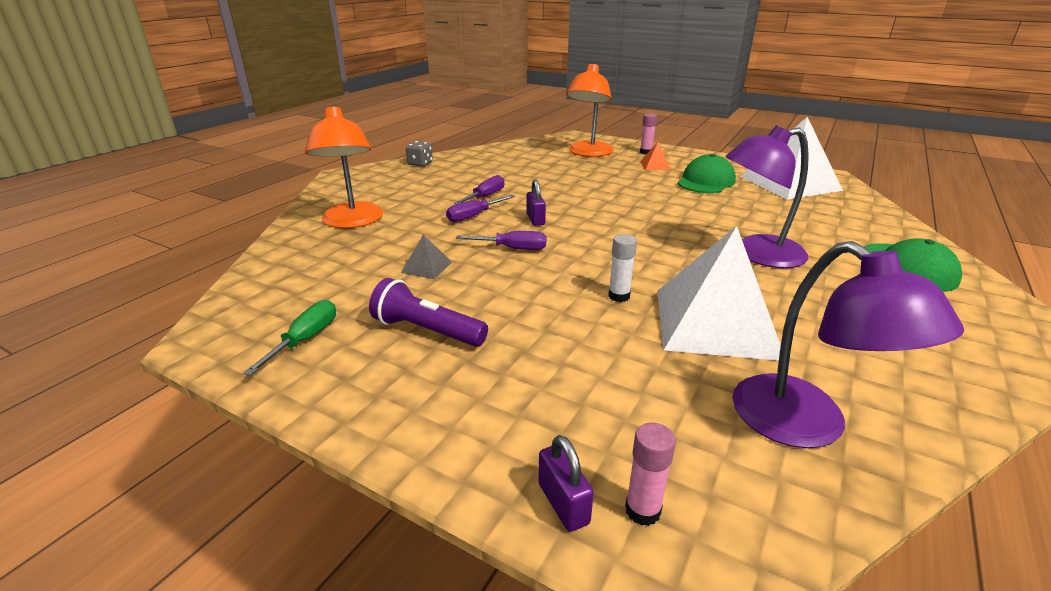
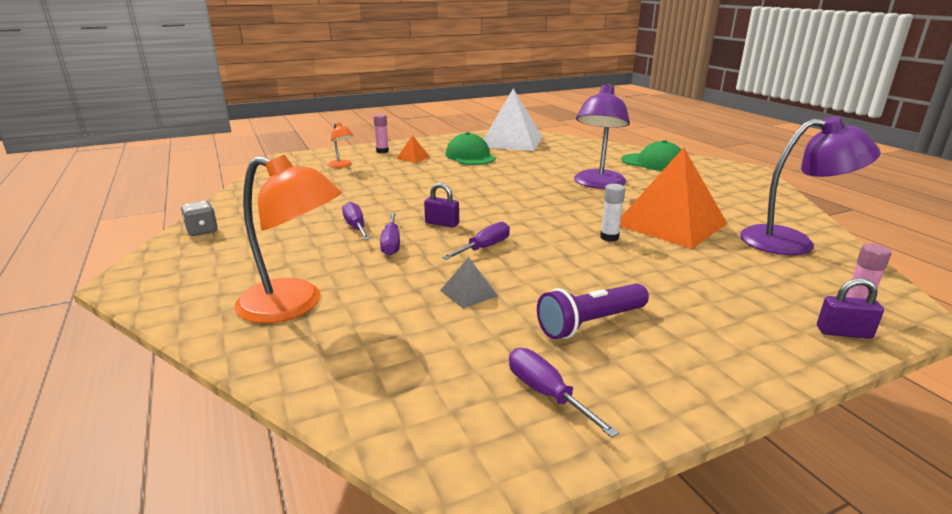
camera: 55 degrees left, 5 degrees down
(305, 339) = (546, 394): green screwdriver -> purple screwdriver
(588, 153) = (342, 166): orange lamp -> orange lamp, size x0.49
(715, 322) = (670, 224): white pyramid -> orange pyramid

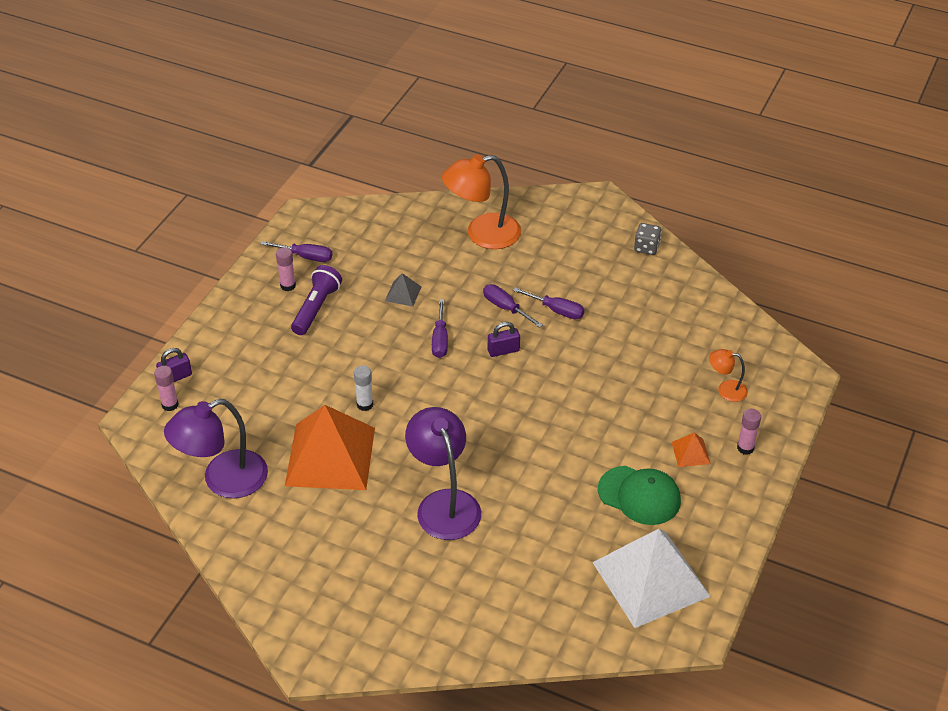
camera: 140 degrees right, 20 degrees up
(610, 366) = (288, 286): none -> pink glue stick
(653, 162) = (427, 611): green cap -> none

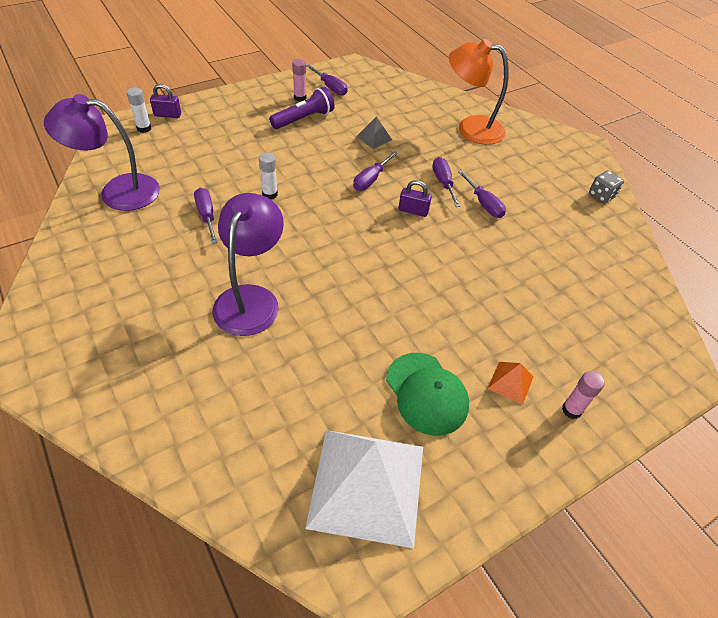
camera: 30 degrees right, 5 degrees up
(170, 405) = (144, 128): pink glue stick -> white glue stick
(330, 456) = (207, 215): orange pyramid -> purple screwdriver
(726, 390) = (591, 344): orange lamp -> none

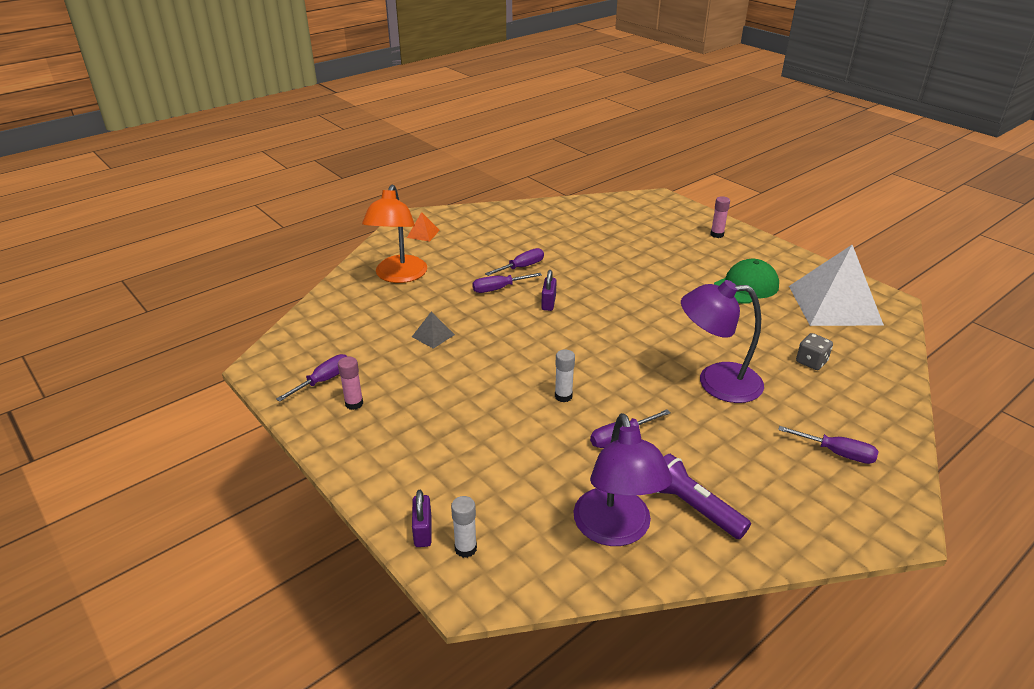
camera: 95 degrees left, 15 degrees down
(304, 119) = (405, 393): purple flashlight -> purple flashlight (693, 507)
(371, 179) = (510, 331): purple screwdriver -> purple screwdriver (837, 453)
(510, 382) = (711, 255): orange pyramid -> orange pyramid (423, 233)
(601, 195) = (486, 214): grey dice -> grey dice (811, 362)

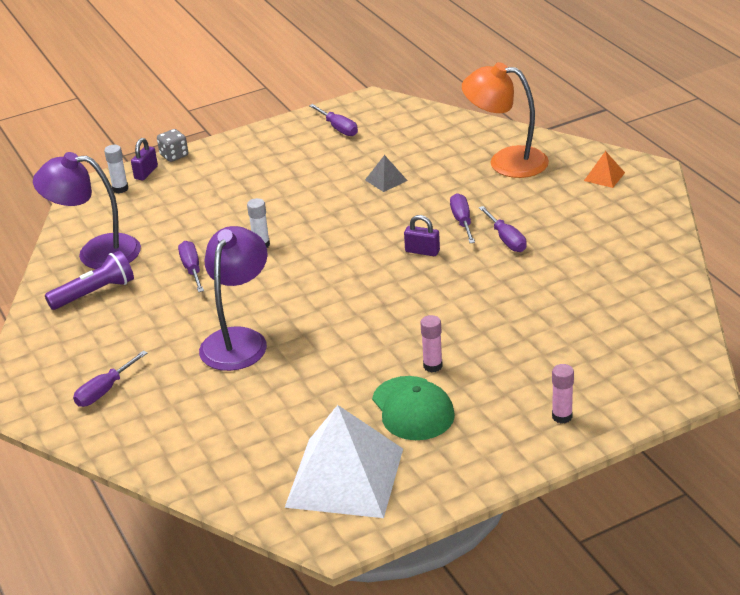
camera: 105 degrees right, 0 degrees up
(354, 404) = (300, 143): pink glue stick -> pink glue stick (432, 366)
(423, 531) = (146, 173): purple padlock -> purple padlock turned 75 degrees counterclockwise
(811, 362) = (241, 418): grey dice -> grey dice (174, 155)

